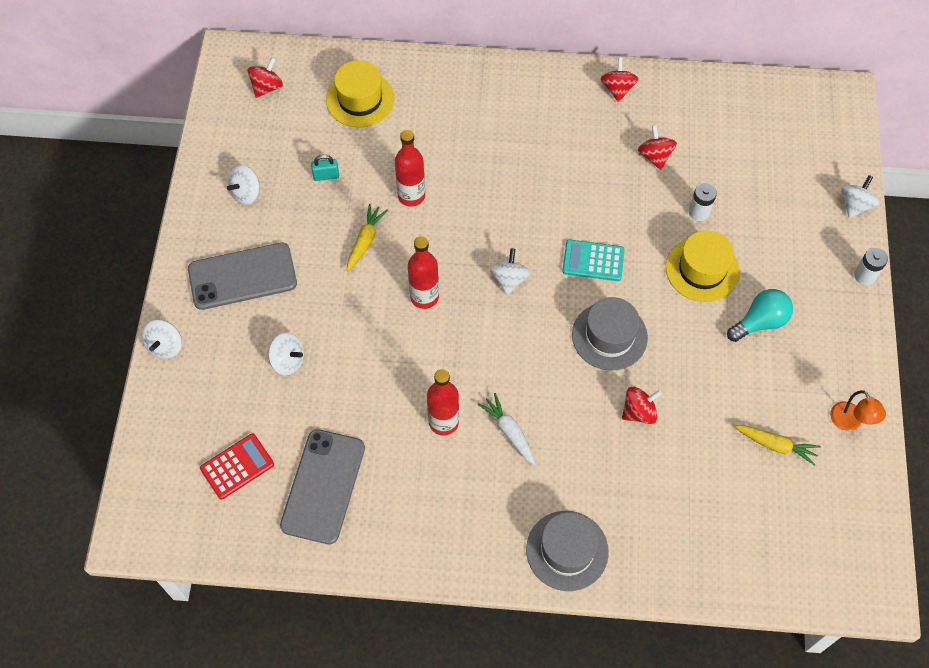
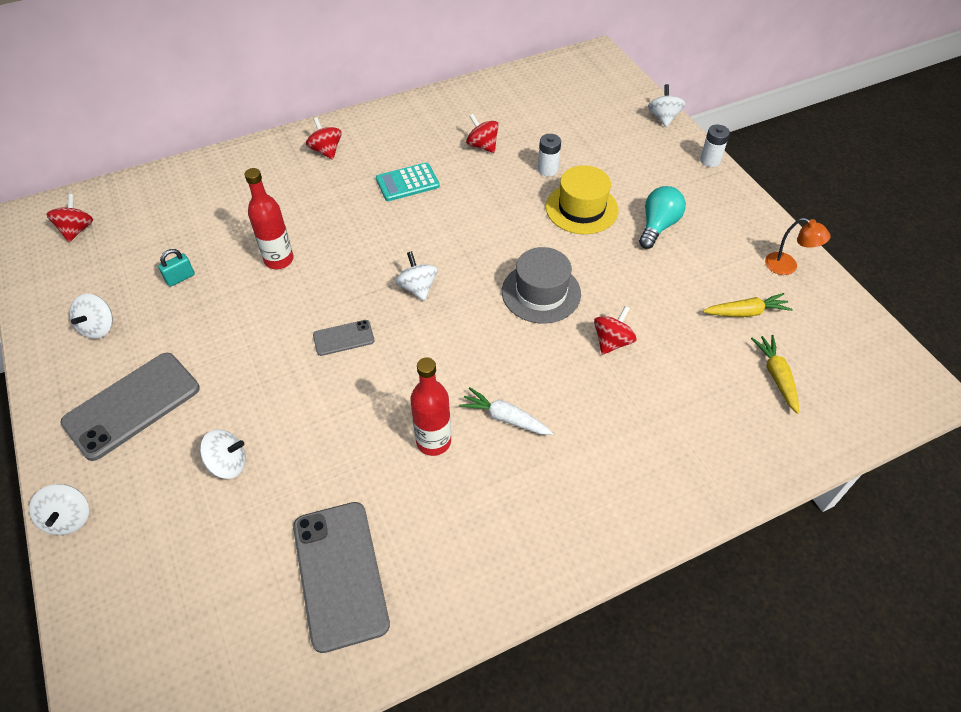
camera: 30 degrees left, 10 degrees down
(237, 466) = (224, 607): red calculator -> none
(360, 99) = (182, 204): yellow hat -> none
(365, 241) = (253, 316): yellow carrot -> yellow carrot (776, 376)
(424, 297) = (343, 338): red bottle -> grey phone
(567, 550) = (637, 500): grey hat -> none
(593, 261) = (484, 241): turquoise calculator -> turquoise calculator (407, 182)
(617, 89) = (418, 112): red spinning top -> red spinning top (326, 151)

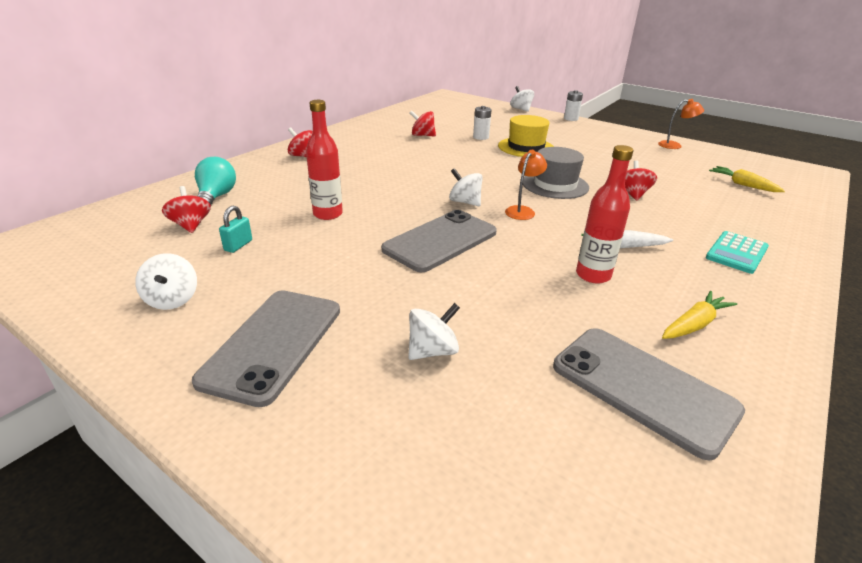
camera: 30 degrees left, 20 degrees down
(69, 518) = (285, 473): white spinning top -> none
(77, 230) = (82, 242): red spinning top -> red spinning top (191, 225)
(343, 338) = (440, 241): grey phone -> grey phone, size x2.00
(407, 182) = (389, 158): turquoise calculator -> turquoise calculator (736, 253)
(462, 323) = (522, 211): none -> orange lamp
(658, 226) = (582, 145): turquoise light bulb -> turquoise light bulb (216, 197)
(745, 312) = (684, 165): yellow carrot -> yellow carrot (694, 324)

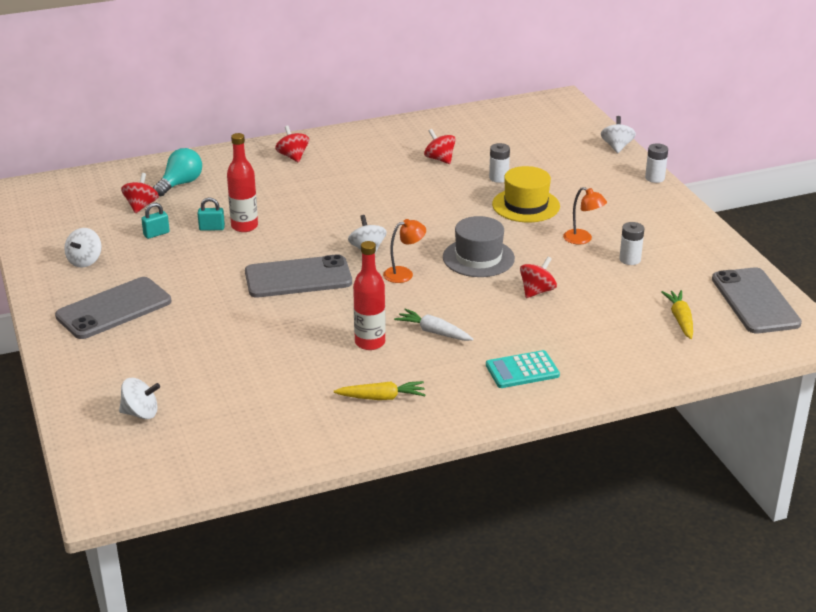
camera: 35 degrees right, 0 degrees up
(295, 224) = (212, 228): none -> turquoise padlock
(432, 351) = (194, 346): white spinning top -> white spinning top (141, 413)
(643, 388) = (283, 412): grey phone -> grey phone (755, 301)
(644, 160) = (630, 259): none -> white battery
(674, 145) = (709, 252): orange lamp -> orange lamp (582, 239)

